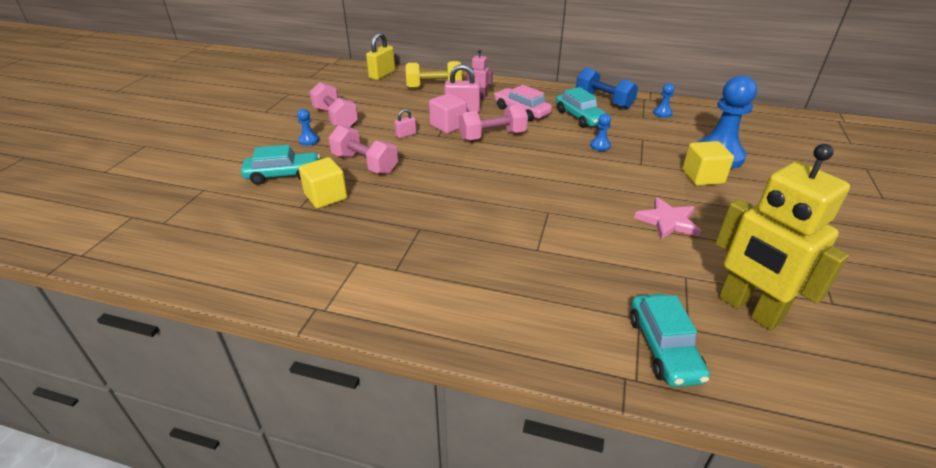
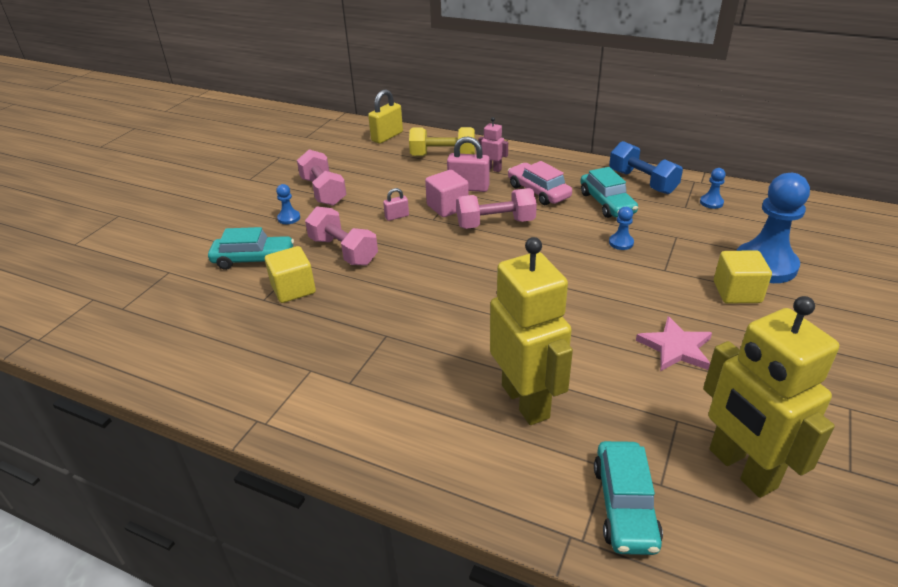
camera: 10 degrees right, 0 degrees up
(556, 272) = (526, 401): none -> yellow robot

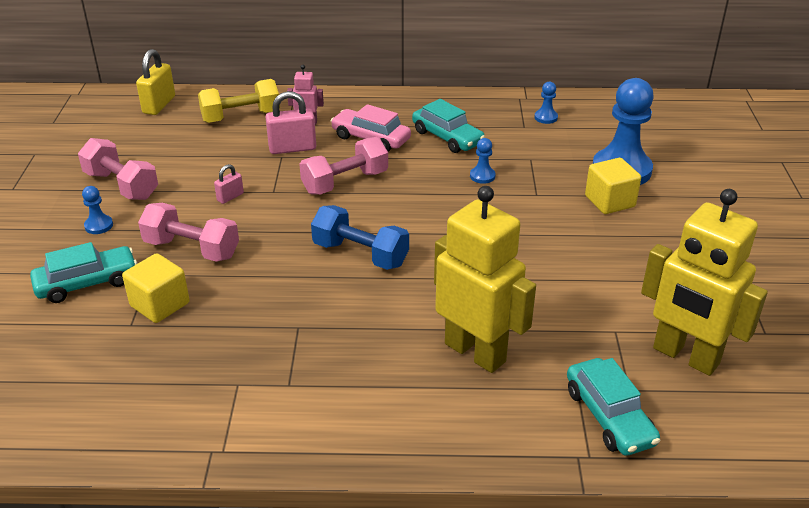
camera: 25 degrees left, 0 degrees up
(447, 207) = (282, 175): pink cube -> none
(642, 182) = (470, 108): blue dumbbell -> blue dumbbell (360, 254)
(676, 348) = (583, 266): pink star -> none

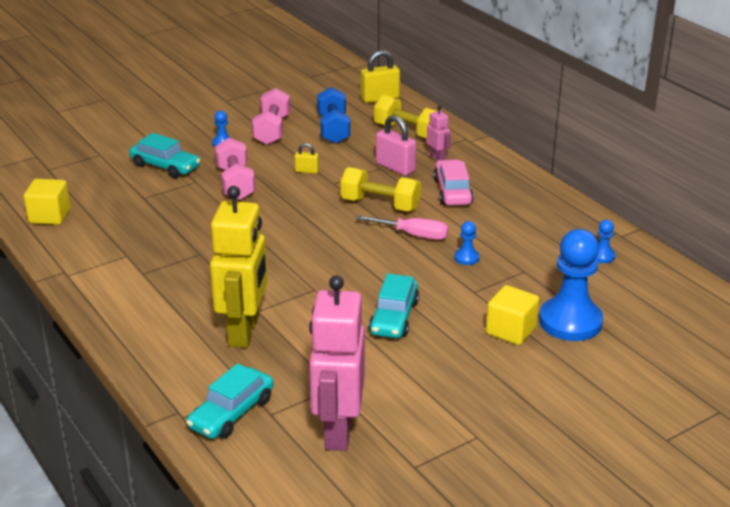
camera: 55 degrees right, 5 degrees down
(160, 304) = (170, 198): yellow cube -> yellow cube (49, 216)
(230, 197) = (307, 171): pink padlock -> yellow padlock
(345, 182) = (380, 205): pink dumbbell -> yellow dumbbell
(360, 254) = (301, 245): blue dumbbell -> blue dumbbell (333, 129)
(416, 186) = (413, 235): none -> pink screwdriver
(447, 137) = (501, 222): turquoise car -> turquoise car (394, 317)
(685, 356) = (337, 431): yellow robot -> pink robot

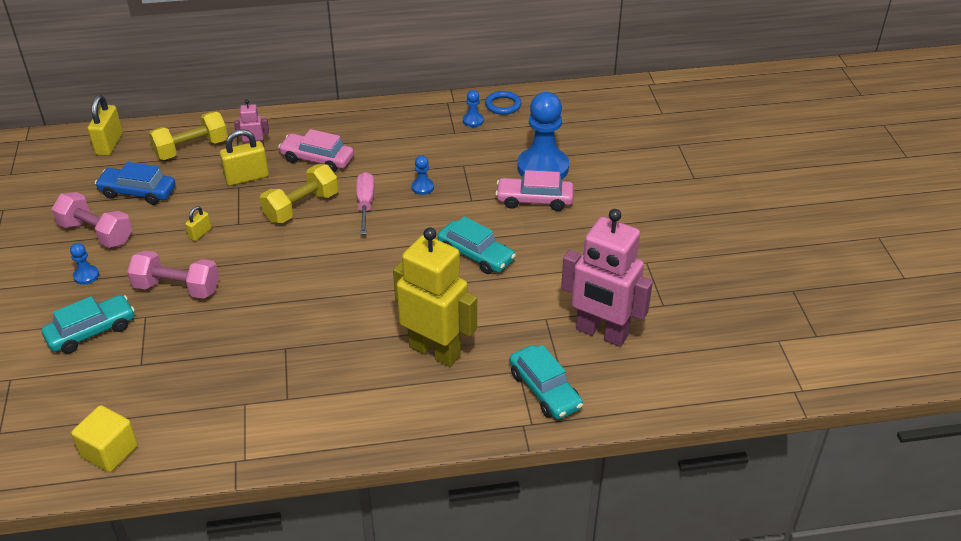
camera: 65 degrees left, 10 degrees up
(333, 129) = (138, 192): blue dumbbell -> blue car
(395, 167) = (247, 177): pink padlock -> yellow padlock
(413, 235) = (365, 204): pink screwdriver -> pink screwdriver turned 45 degrees counterclockwise
(511, 330) = (534, 200): yellow cube -> pink car
(650, 267) = (503, 105): none -> blue ring

